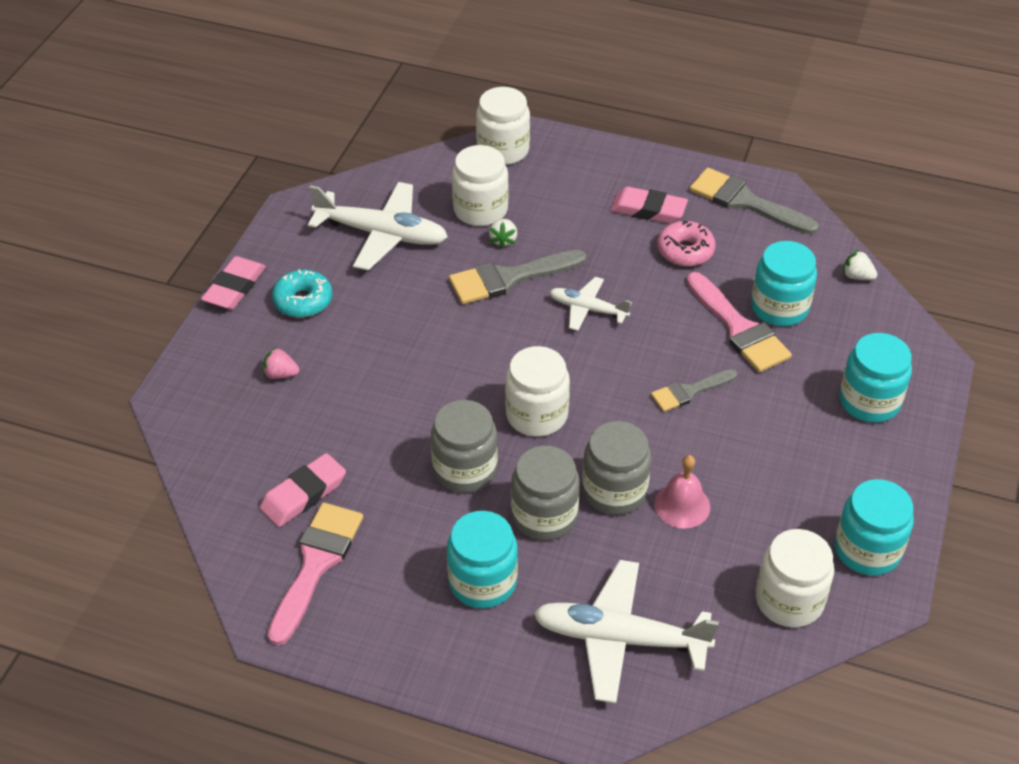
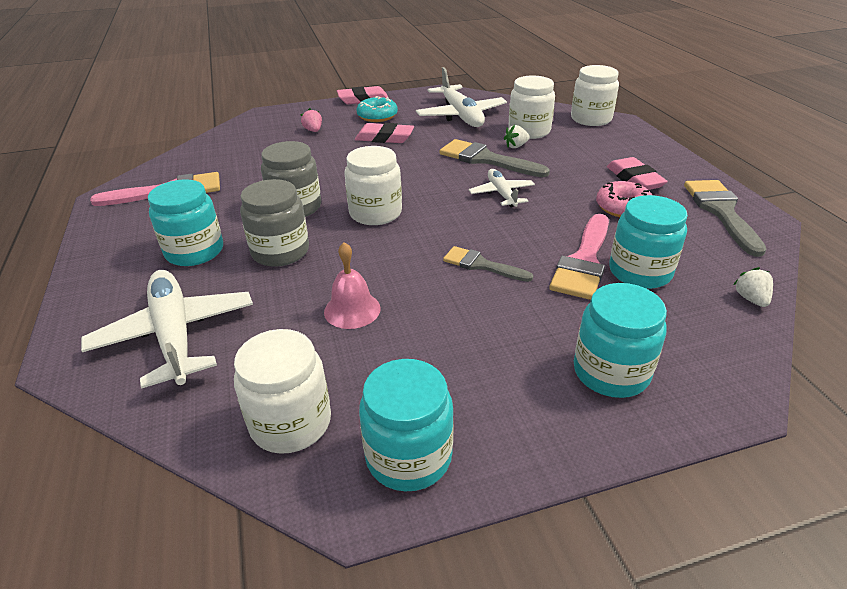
camera: 55 degrees right, 10 degrees down
(303, 494) = (224, 168): pink eraser -> pink eraser (384, 138)
(614, 491) = (335, 271): grey jar -> none

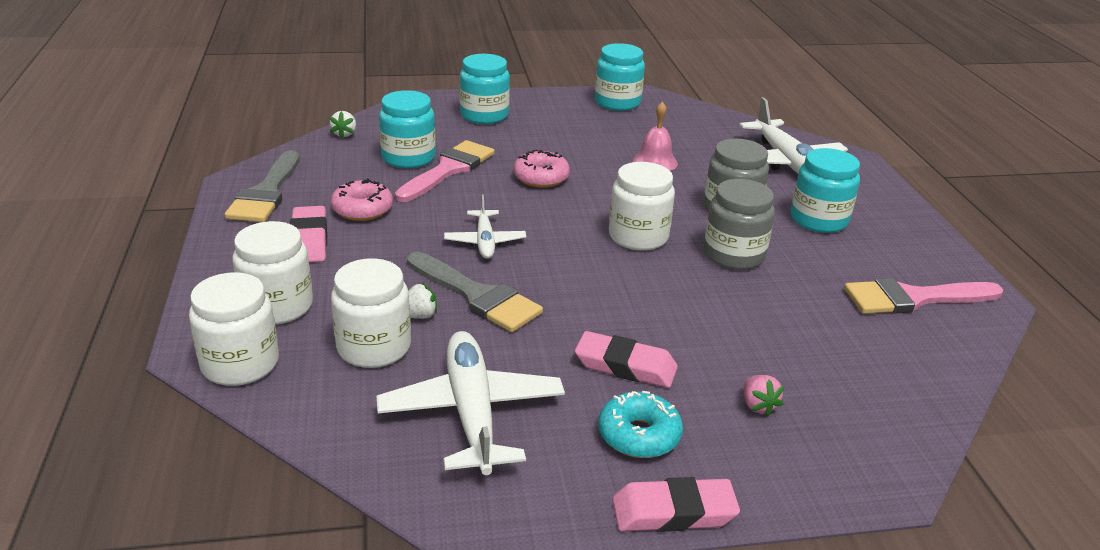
camera: 175 degrees left, 5 degrees down
(291, 423) = (685, 119): white jar -> white jar (277, 306)
(481, 265) = (541, 178): grey brush -> pink donut

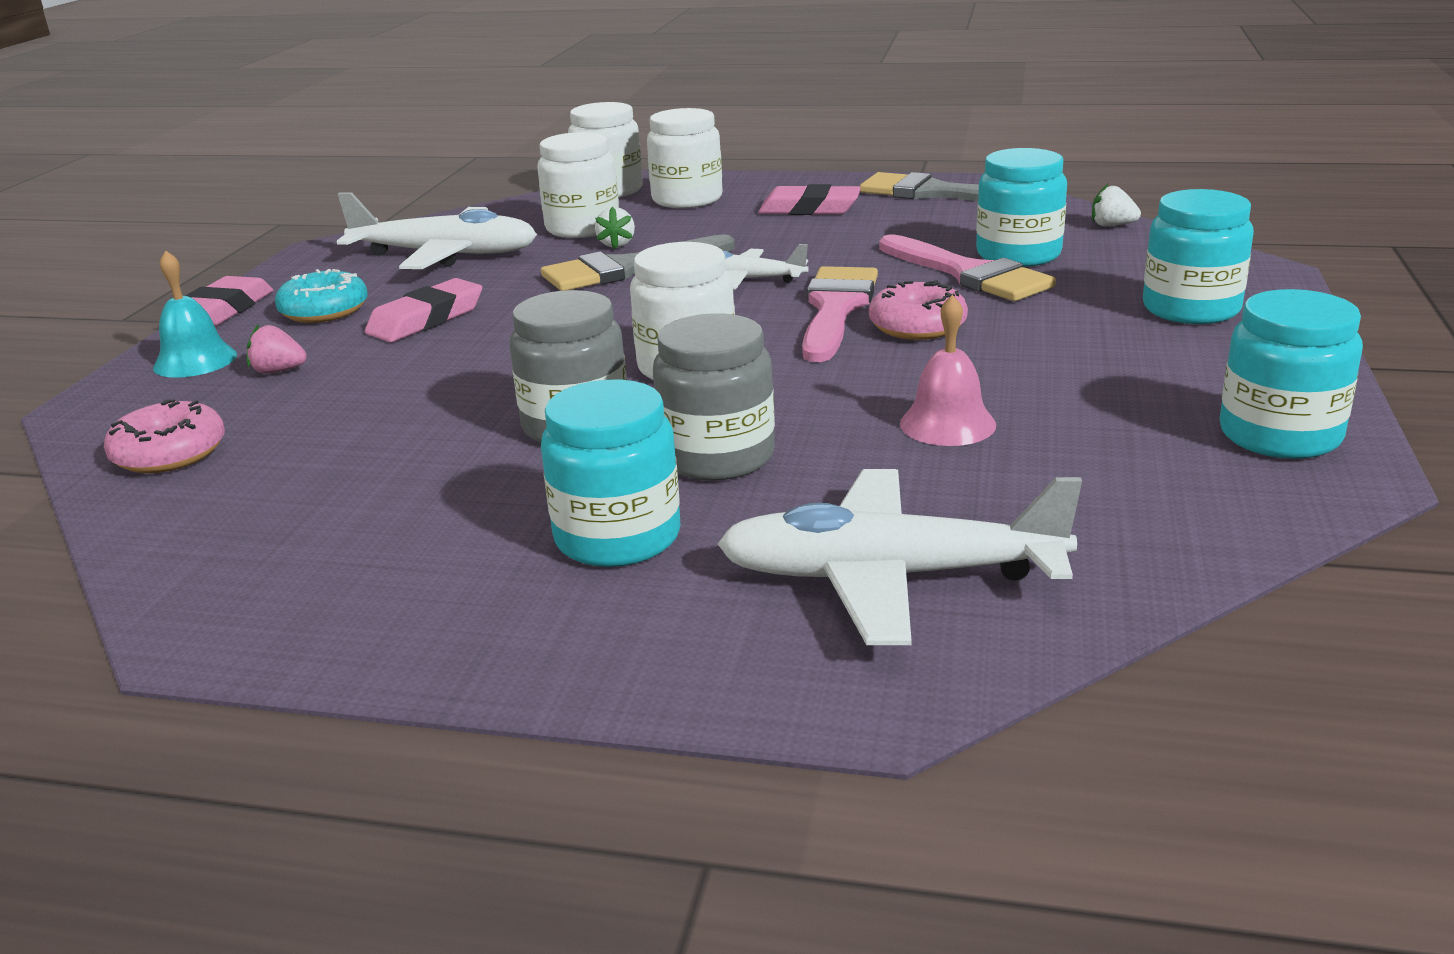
camera: 115 degrees right, 5 degrees down
(362, 209) = (869, 229): pink donut -> pink donut (170, 454)
(776, 467) = (195, 361): none -> turquoise bell
(913, 298) = (306, 549): pink brush -> pink brush (836, 309)

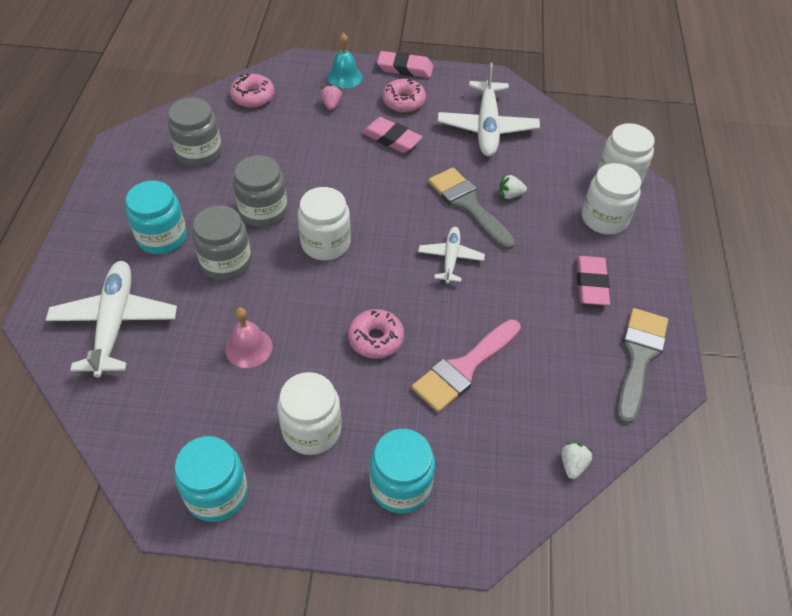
camera: 80 degrees right, 25 degrees up
(324, 311) = (403, 101): turquoise donut -> pink donut
(333, 509) = (199, 153): none -> grey jar
(582, 228) = (539, 176): white jar -> white jar (311, 430)
(836, 309) = (403, 301): pink brush -> none
(1018, 255) = (502, 399): turquoise jar -> none

